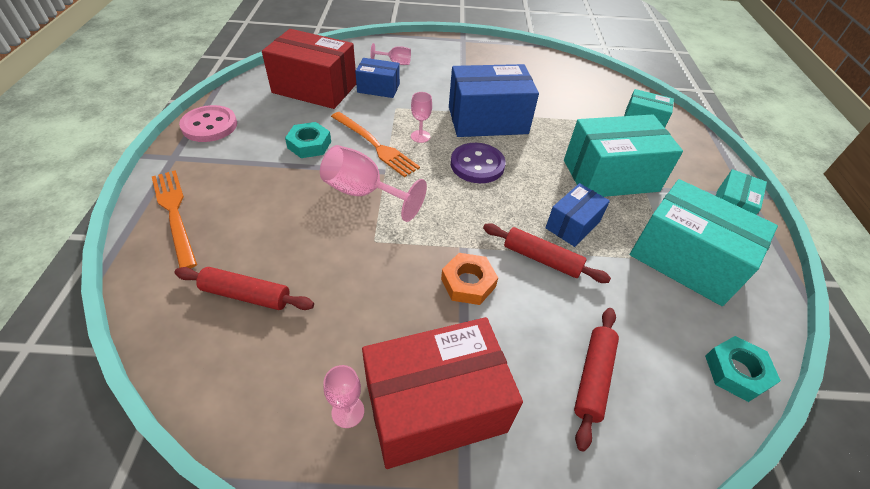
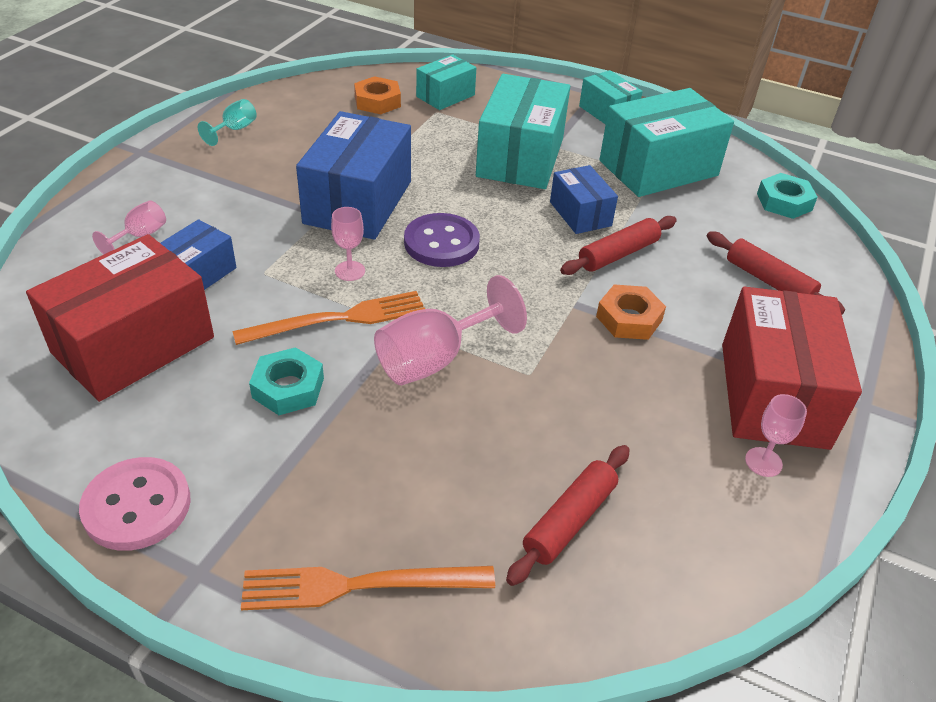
camera: 65 degrees left, 5 degrees down
(512, 58) = (234, 130): none -> turquoise goblet
(600, 96) = (377, 101): none -> orange nut

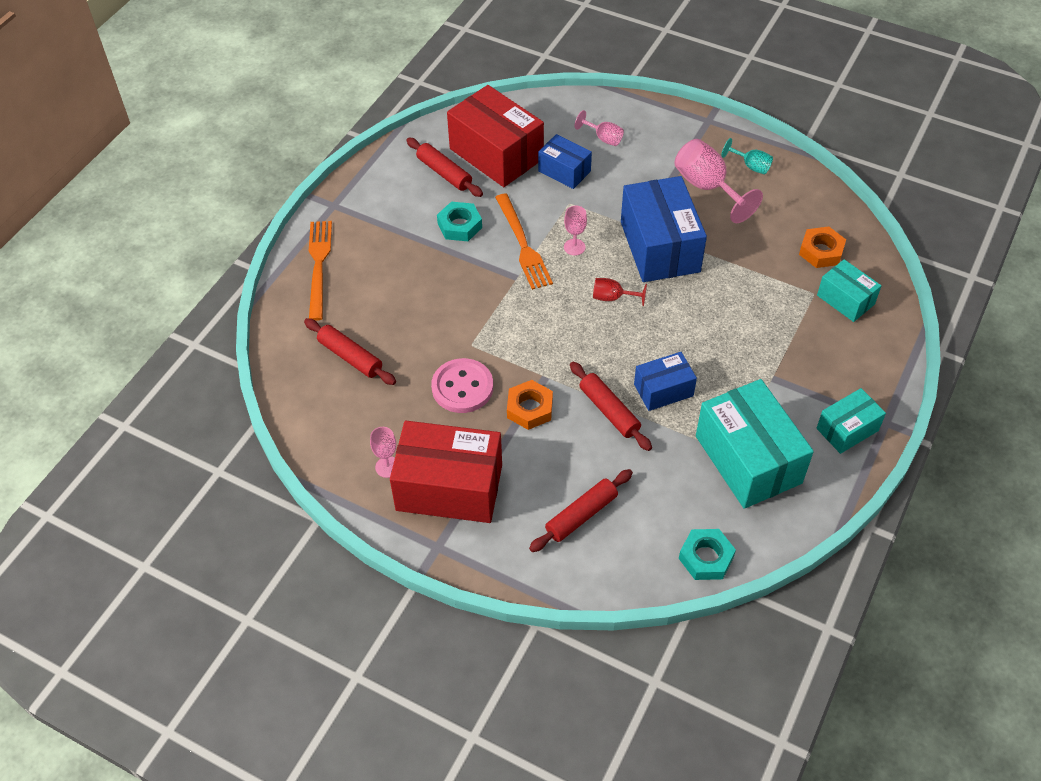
camera: 95 degrees right, 10 degrees up
(137, 506) = (376, 176): pink button -> pink button (462, 387)
(158, 408) = (444, 173): none -> red rolling pin
(358, 202) = (660, 247): blue box -> blue box turned 60 degrees clockwise
(435, 359) = (485, 295): pink goblet -> pink goblet (707, 187)
(441, 243) = (612, 298): purple button -> red goblet
(520, 157) = (746, 353): turquoise box -> none

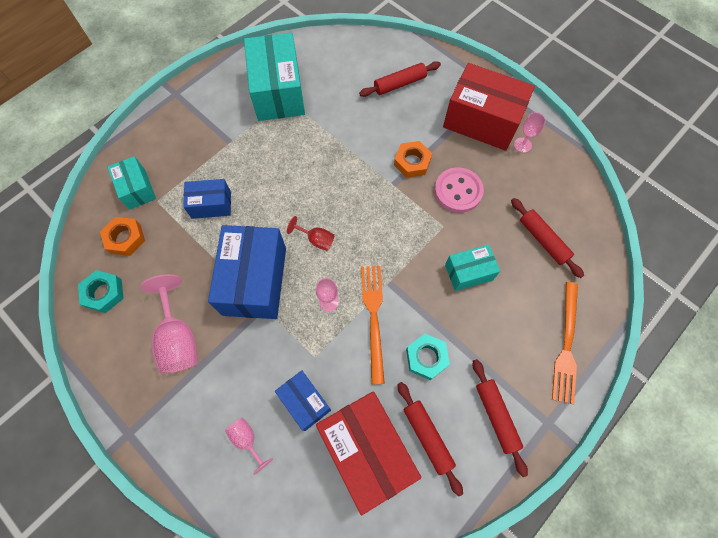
camera: 165 degrees left, 15 degrees up
(609, 411) = (356, 146): red rolling pin -> red rolling pin (496, 416)
(663, 390) = (311, 152): blue box -> blue box (211, 205)
(706, 558) = (333, 44): turquoise nut -> turquoise nut (104, 293)
(751, 166) = (124, 354): turquoise goblet -> none
(847, 429) = (203, 95): turquoise box -> turquoise box (468, 272)

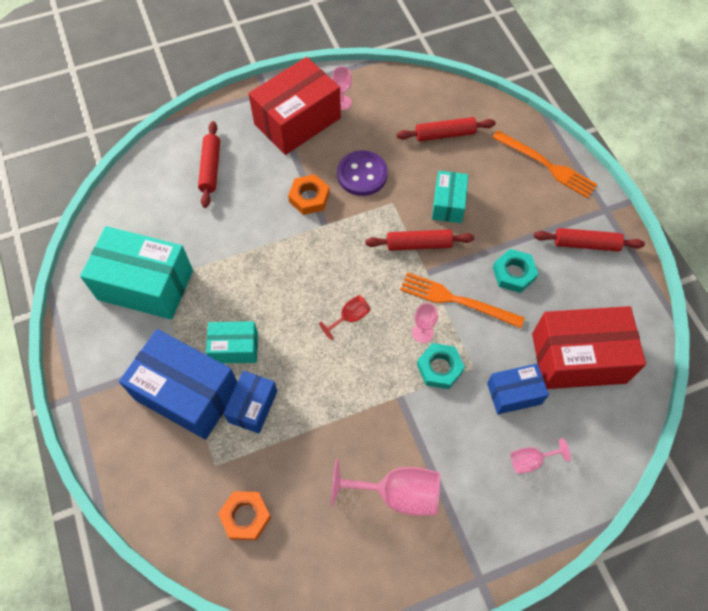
camera: 65 degrees left, 5 degrees down
(104, 293) = (304, 562): turquoise nut -> turquoise nut (439, 368)
(137, 189) = (186, 483): turquoise box -> turquoise box (234, 348)
(254, 281) = (367, 394): blue box -> blue box (187, 393)
(427, 437) = (584, 304): red rolling pin -> red rolling pin (419, 244)
(458, 191) = (362, 174): pink button -> purple button

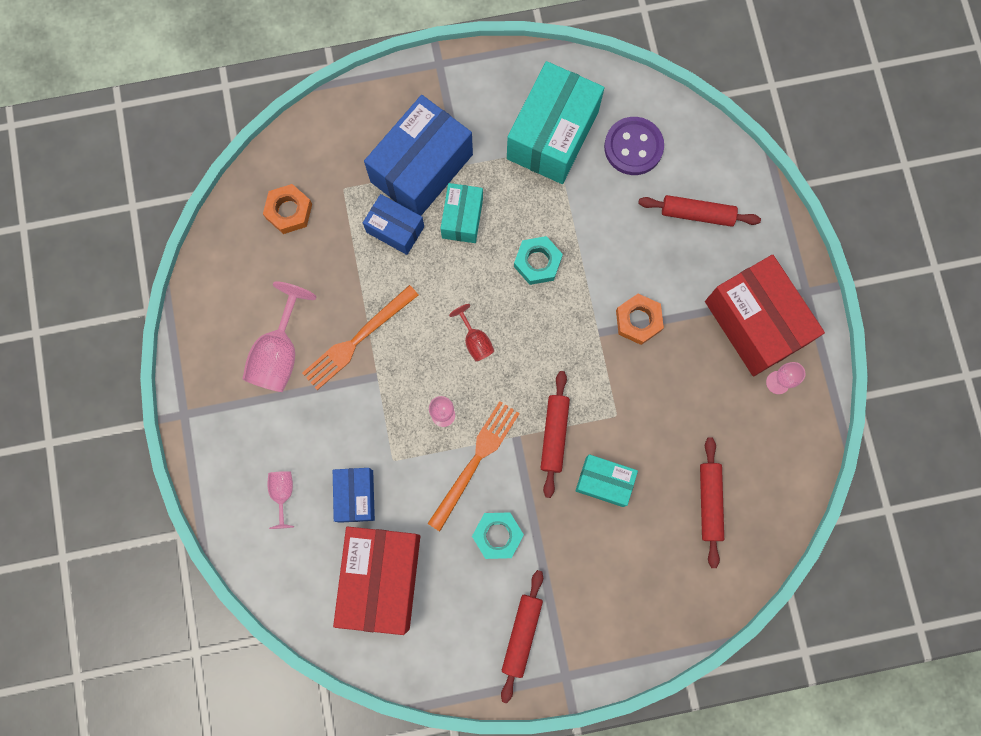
camera: 100 degrees right, 15 degrees up
(362, 174) = (662, 387): purple button -> purple button (633, 147)
(439, 368) = (399, 424): turquoise nut -> turquoise nut (537, 262)
(546, 165) = (643, 621): orange fork -> orange fork (357, 339)

